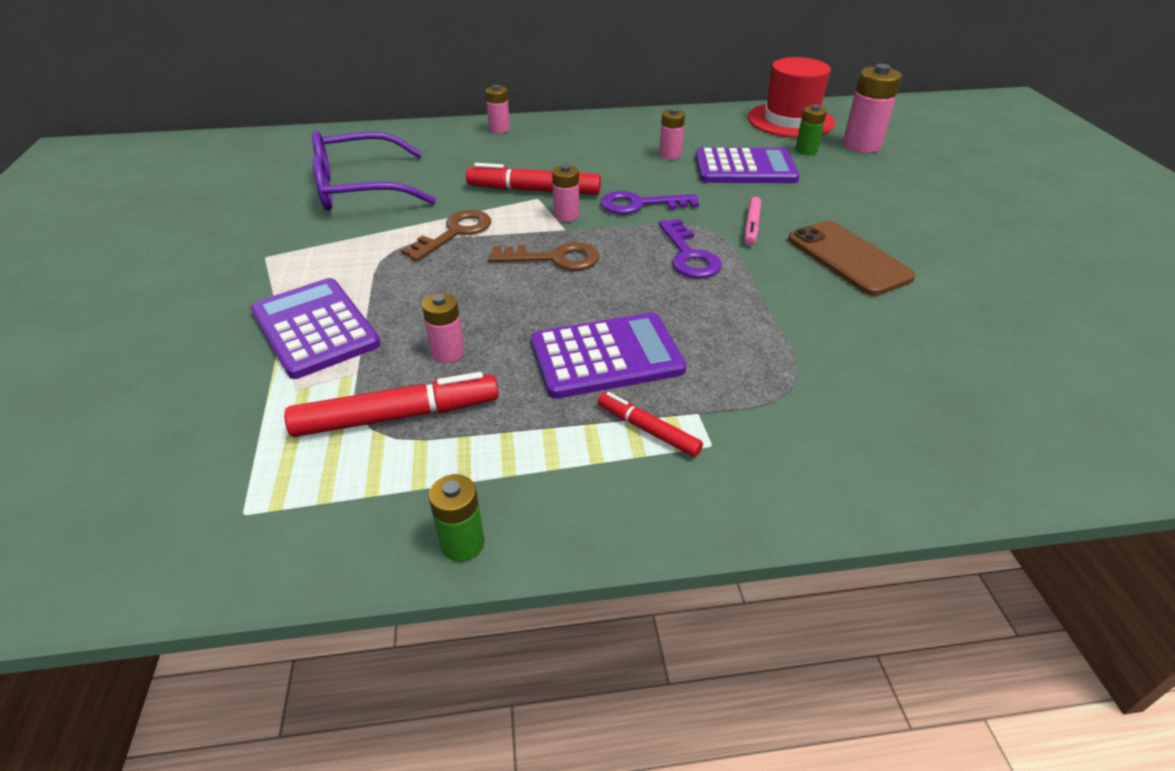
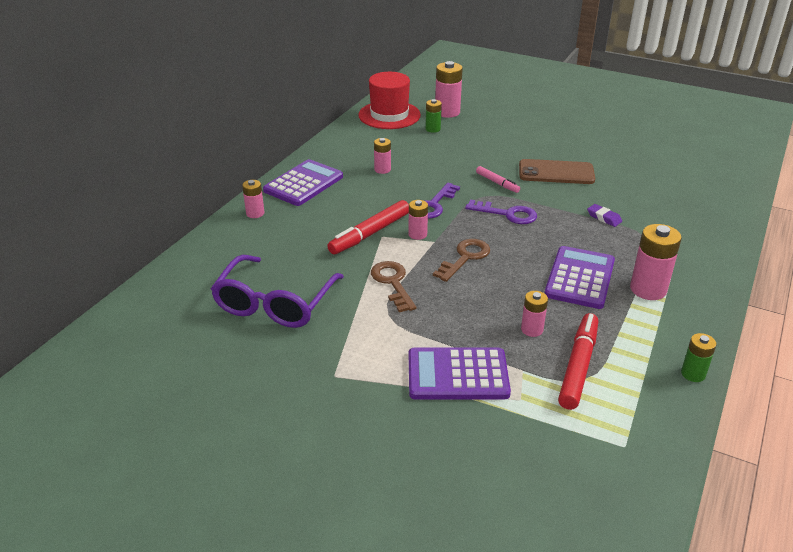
camera: 55 degrees left, 5 degrees down
(648, 430) = (648, 289): red marker -> pink battery
(745, 168) = (430, 155): purple calculator -> purple calculator (303, 184)
(790, 332) = (604, 218): none -> purple eraser

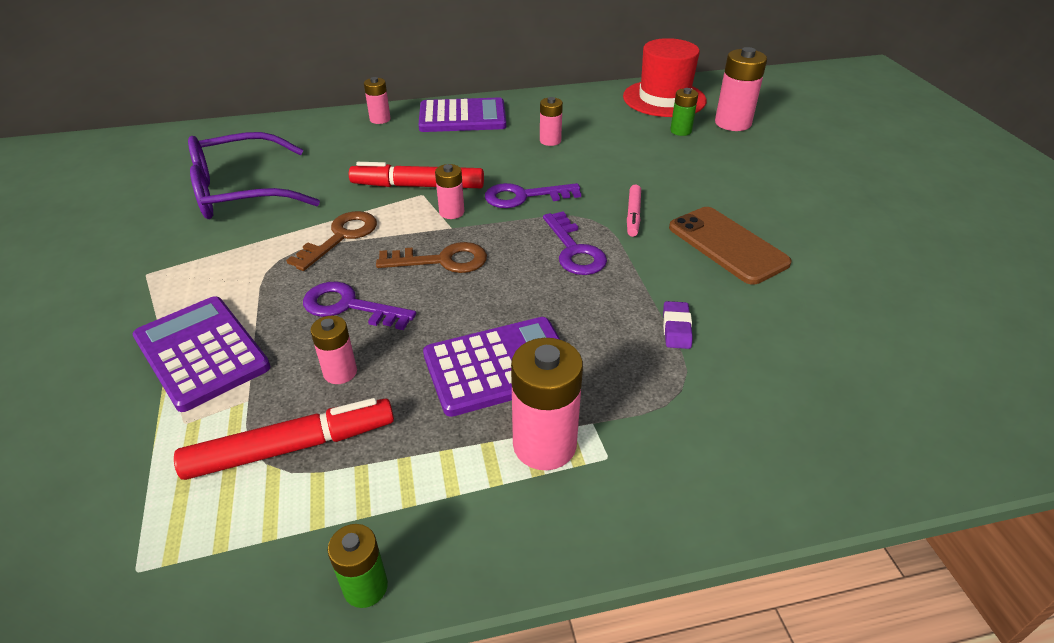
camera: 50 degrees right, 5 degrees up
(473, 305) = (349, 306): none -> purple key

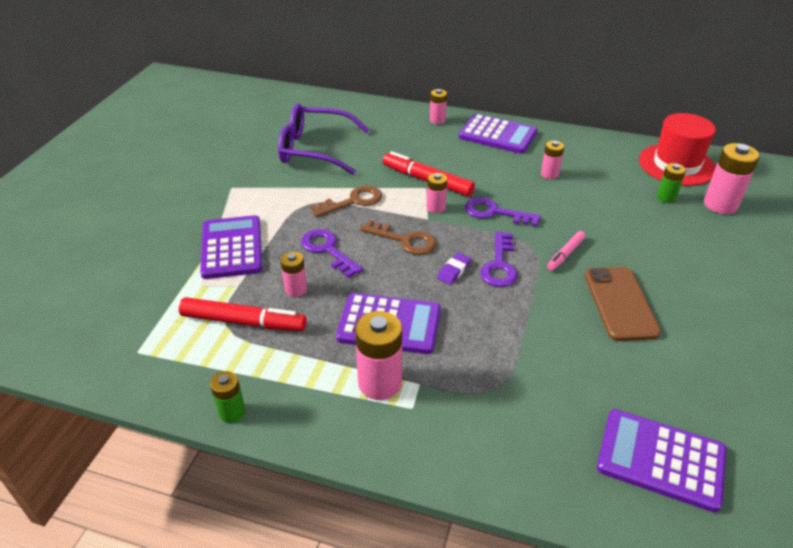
camera: 30 degrees right, 0 degrees up
(676, 328) = (526, 348): purple eraser -> purple eraser (454, 271)
(900, 388) = (660, 459): none -> purple calculator

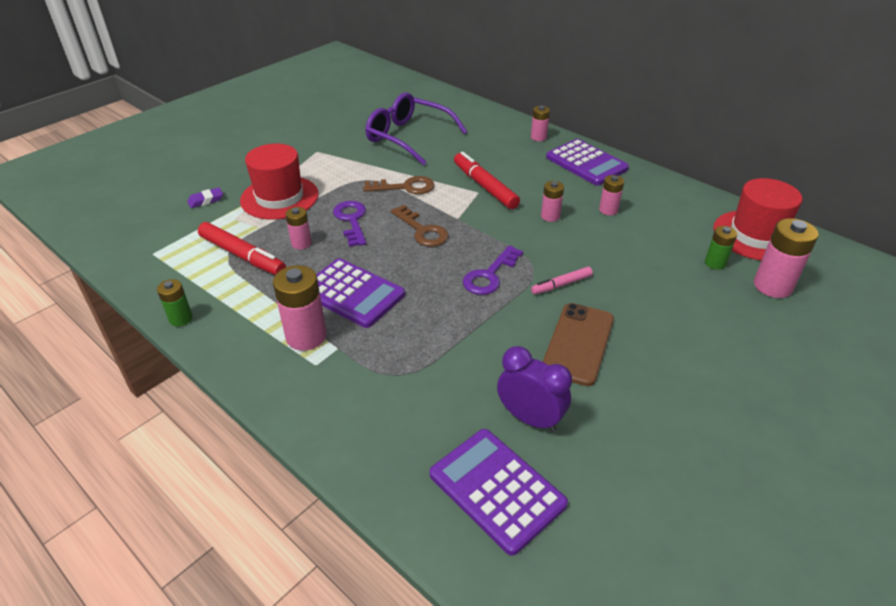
camera: 25 degrees right, 0 degrees up
(232, 247) = (279, 197): purple calculator -> red hat
(436, 207) = (473, 211): pink battery -> pink battery (550, 216)
(454, 271) = (444, 268): purple eraser -> purple eraser (206, 200)
(495, 212) = (524, 230): purple key -> none
(636, 385) = (530, 418): none -> purple clock

